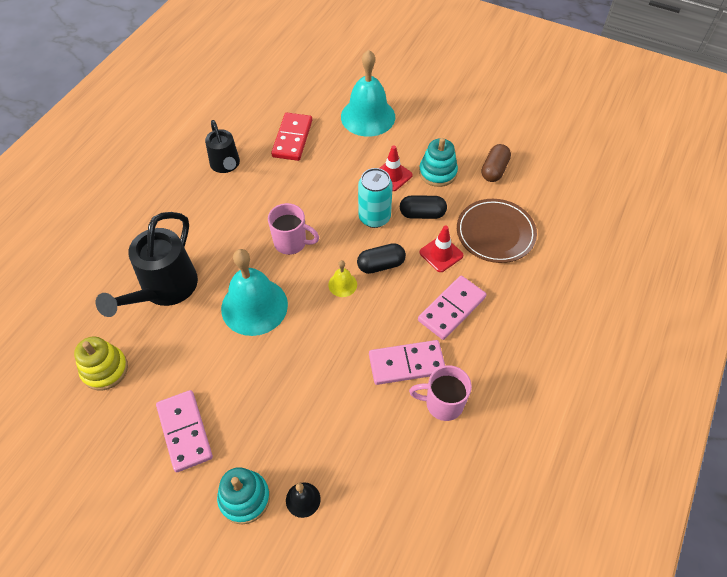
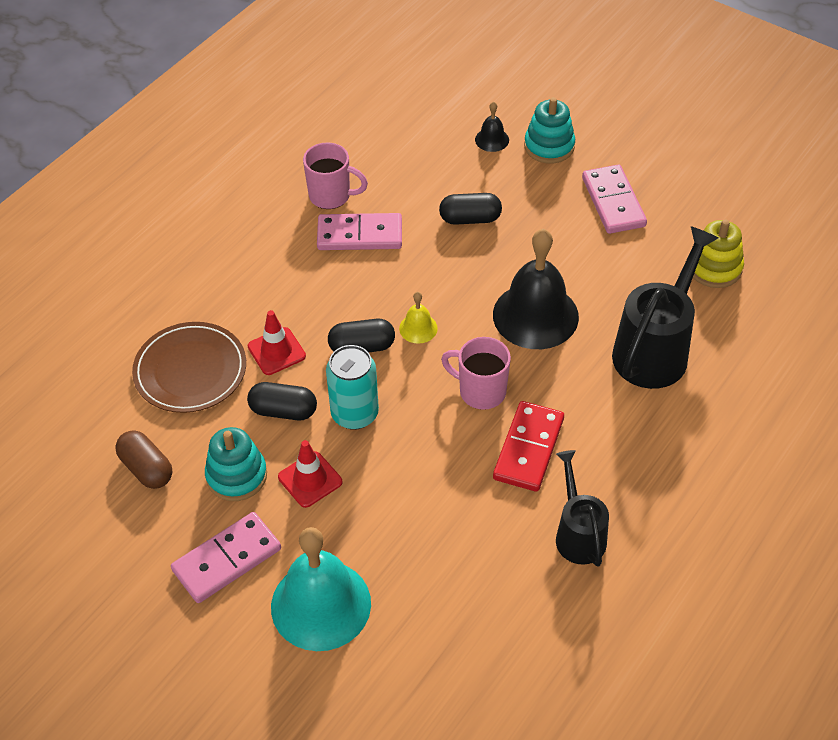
camera: 170 degrees left, 5 degrees down
(254, 306) = (535, 315): turquoise bell -> black bell
(292, 138) = (463, 573): red domino -> red domino (529, 449)
(314, 394) = (470, 219): none -> black capsule
(451, 309) = (287, 284): pink domino -> pink domino (227, 560)
(494, 170) = (146, 468): brown capsule -> brown capsule turned 75 degrees counterclockwise

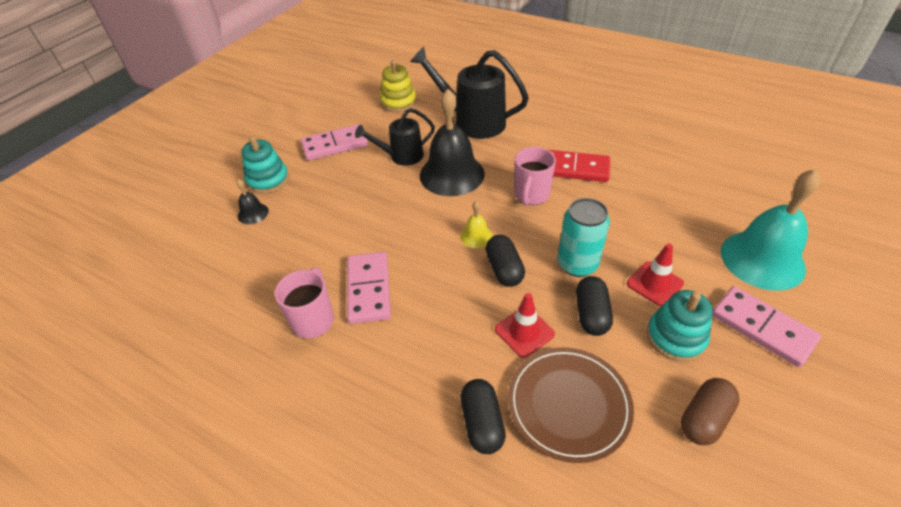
camera: 95 degrees left, 5 degrees down
(470, 219) = (350, 218): black capsule -> black capsule (482, 423)
(578, 533) = (631, 144): black watering can -> black watering can (401, 156)

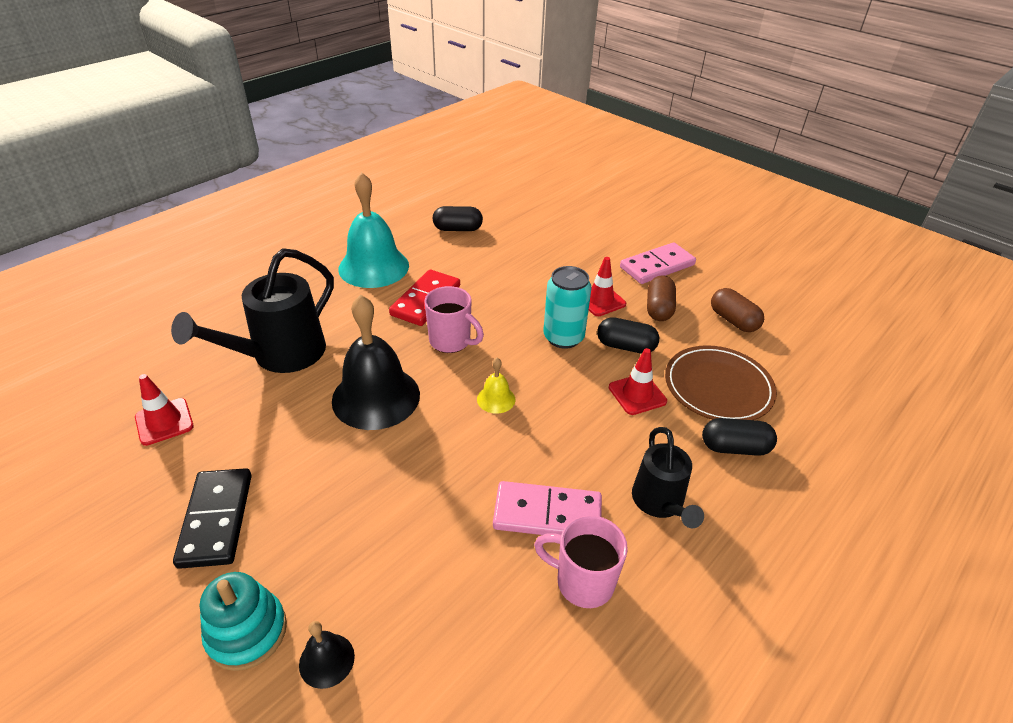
camera: 80 degrees left, 5 degrees down
(335, 145) = (216, 519): pink domino -> black domino
(398, 102) = (164, 422): yellow stacking toy -> red traffic cone
(401, 156) = (304, 441): black watering can -> black watering can (660, 504)
(504, 269) = (553, 389): black capsule -> black capsule (457, 229)
(675, 337) = (659, 309): turquoise stacking toy -> brown capsule
(762, 259) = (591, 241): turquoise bell -> turquoise bell (373, 267)

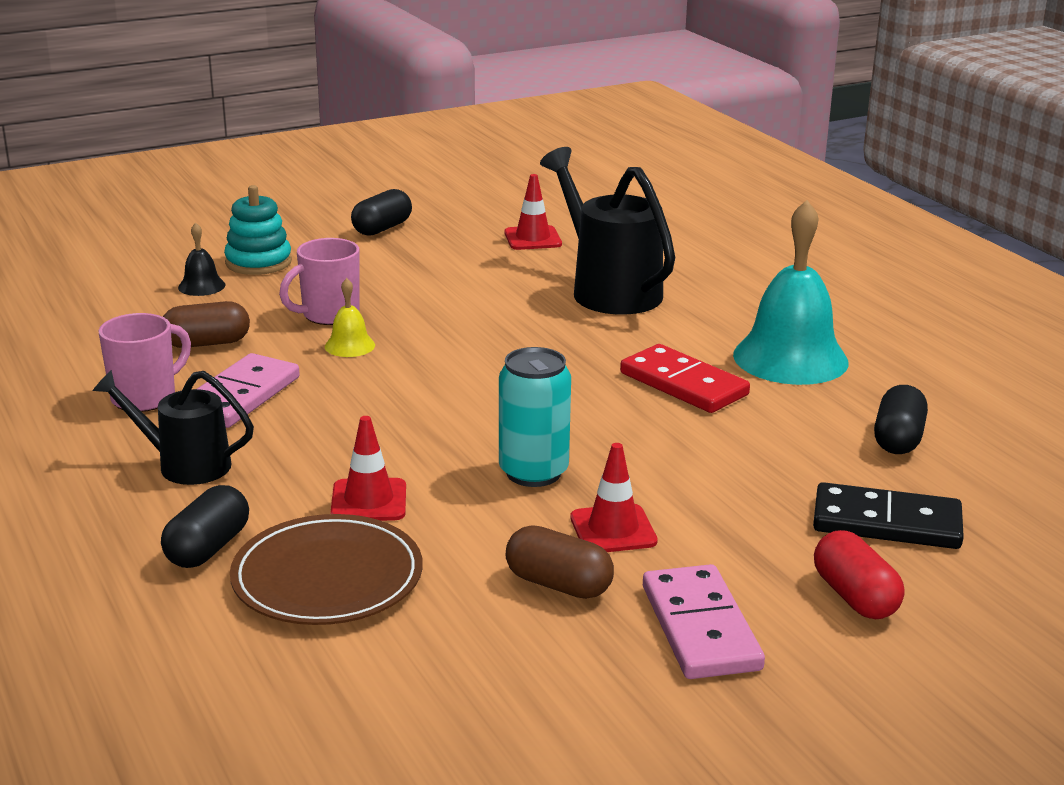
camera: 110 degrees right, 15 degrees down
(216, 519) = (385, 255): black domino -> black domino (886, 522)
(376, 397) = (497, 332): black bell -> none
(451, 341) = (575, 388): pink mug -> pink mug (329, 315)
(496, 399) = (439, 399): yellow bell -> yellow bell (349, 345)
(604, 232) = (855, 597): none -> red capsule
(625, 346) = (478, 521): black capsule -> black capsule (382, 228)
(733, 320) = (476, 661): brown capsule -> brown capsule (207, 343)

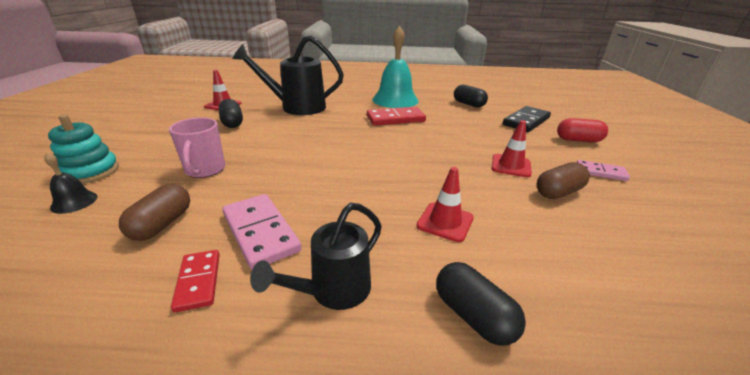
camera: 60 degrees left, 5 degrees up
(145, 397) = (198, 281): pink mug -> red domino
(327, 577) = (534, 265): brown plate -> none
(349, 345) = (252, 175): yellow bell -> none
(382, 228) = (137, 128): black capsule -> black capsule (232, 123)
(533, 472) = (446, 167): turquoise can -> none
(700, 627) = (600, 172): pink domino -> pink domino, size x0.61

